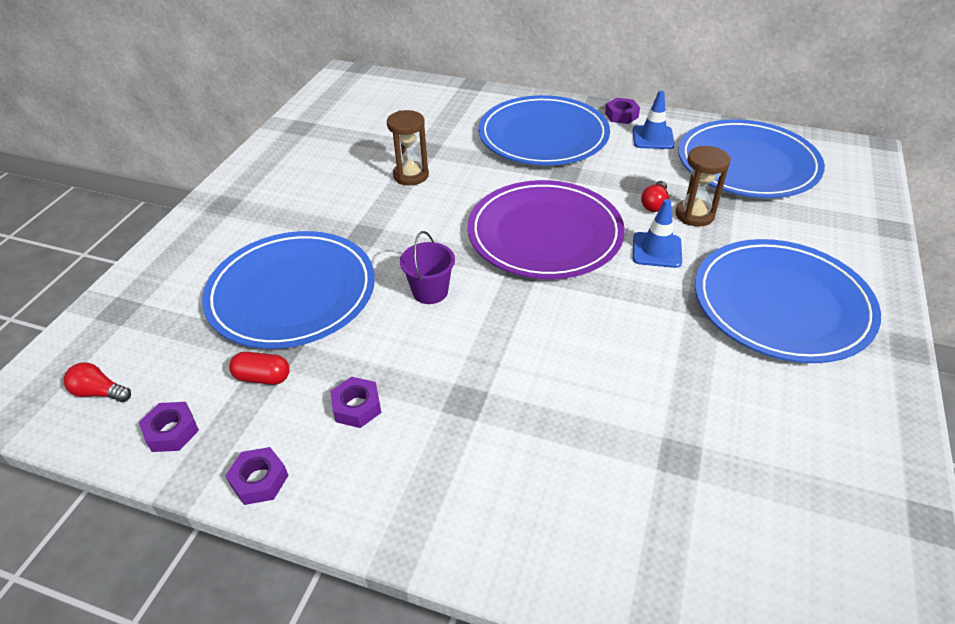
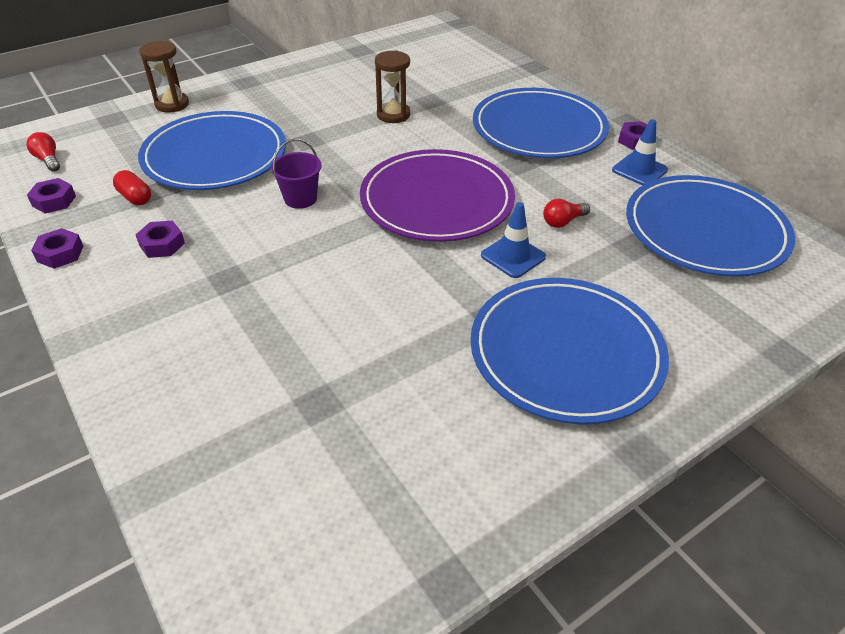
camera: 35 degrees right, 0 degrees up
(694, 215) = (588, 246): brown hourglass -> brown hourglass (172, 104)

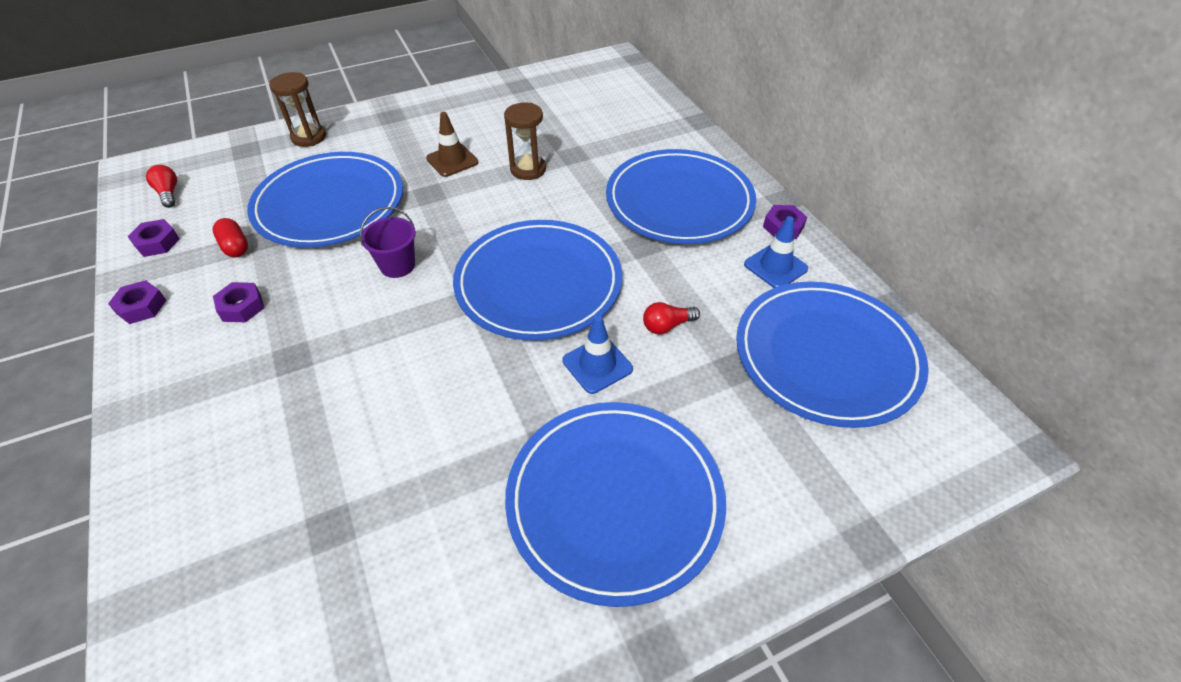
camera: 10 degrees right, 5 degrees up
(319, 113) = (452, 160): none -> brown traffic cone
(437, 200) = (538, 283): purple plate -> blue plate

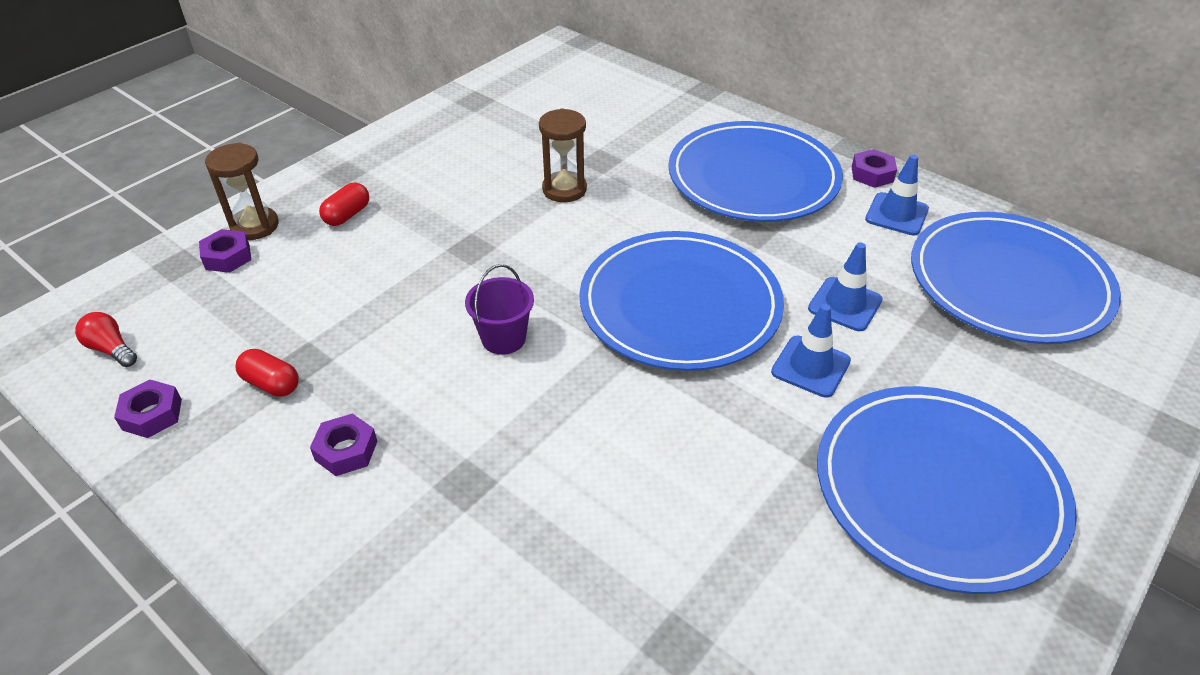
camera: 25 degrees left, 5 degrees down
(141, 307) = (203, 499): purple nut -> purple nut (227, 257)
(329, 204) = (355, 296): blue plate -> none
(369, 146) = (347, 215): none -> red capsule
(452, 160) = (466, 204): brown traffic cone -> none
(667, 326) = (845, 304): red light bulb -> blue traffic cone

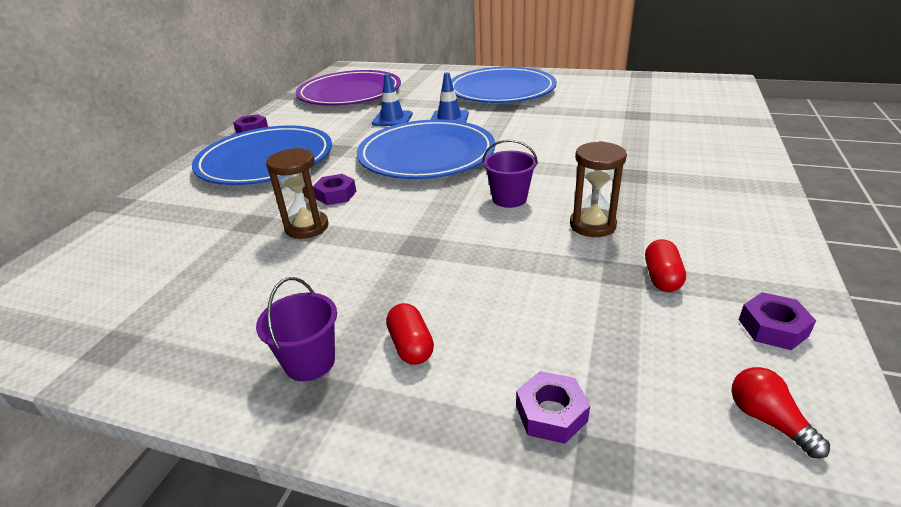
camera: 110 degrees left, 10 degrees down
(111, 349) = (767, 420): red light bulb -> red light bulb turned 135 degrees clockwise
(255, 226) = (478, 423): brown hourglass -> brown hourglass (592, 225)
(346, 450) = (666, 219): purple nut -> purple nut (336, 195)
(347, 215) = (411, 346): red capsule -> red capsule turned 60 degrees clockwise
(378, 172) = (310, 362): none -> purple bucket
(896, 214) = (297, 119): blue traffic cone -> none
(1008, 283) = (350, 93): blue plate -> purple plate

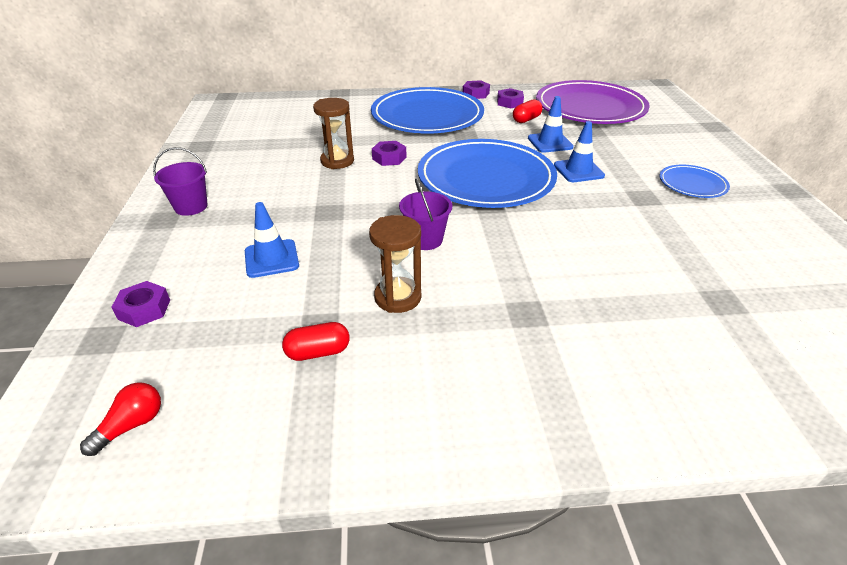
camera: 65 degrees right, 5 degrees up
(411, 346) = (208, 238): red capsule -> red capsule (526, 119)
(490, 294) = (271, 259): none -> blue traffic cone
(501, 90) = (692, 184): blue plate -> blue plate, size x0.47
(773, 327) = (251, 434): purple nut -> purple nut (509, 102)

